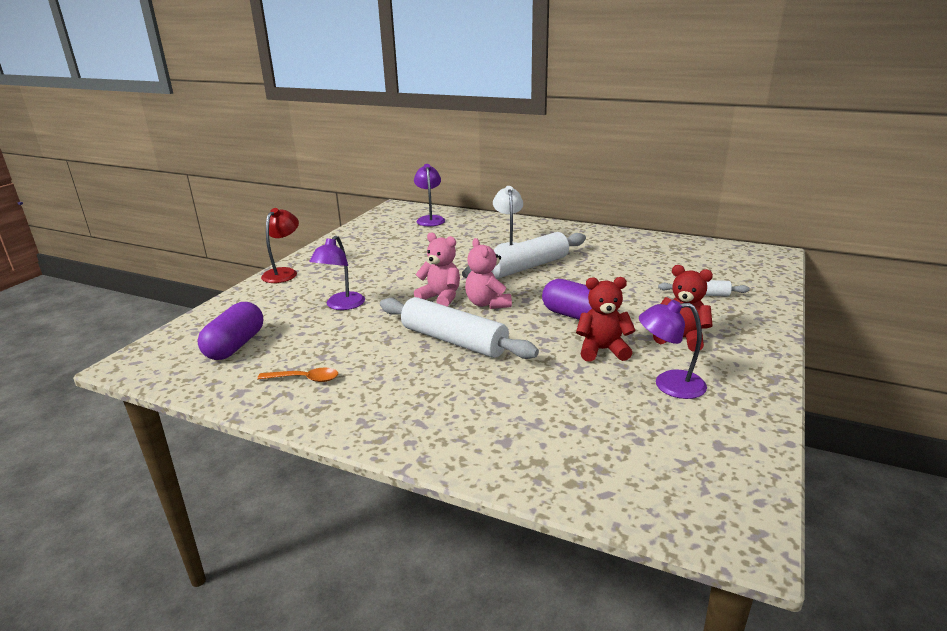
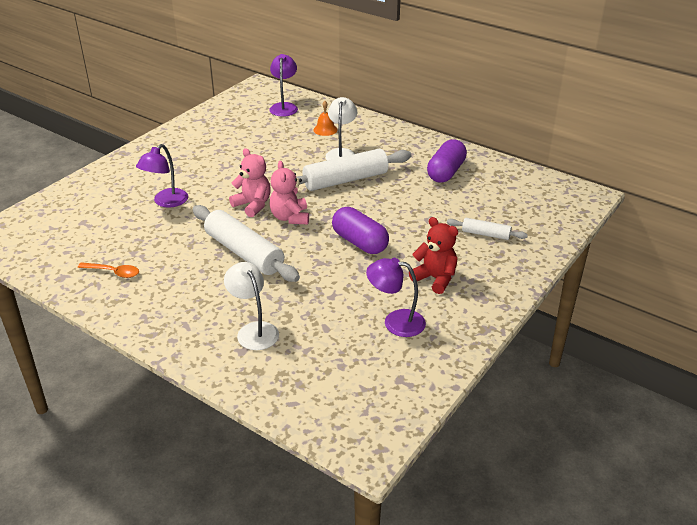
camera: 10 degrees right, 10 degrees up
(235, 346) = (69, 232): purple capsule -> purple capsule (446, 172)
(284, 273) = (129, 158): red lamp -> none
(481, 231) = (325, 129): none -> orange bell
(508, 417) = (254, 330): none -> white lamp
(602, 350) = (361, 280): red teddy bear -> none

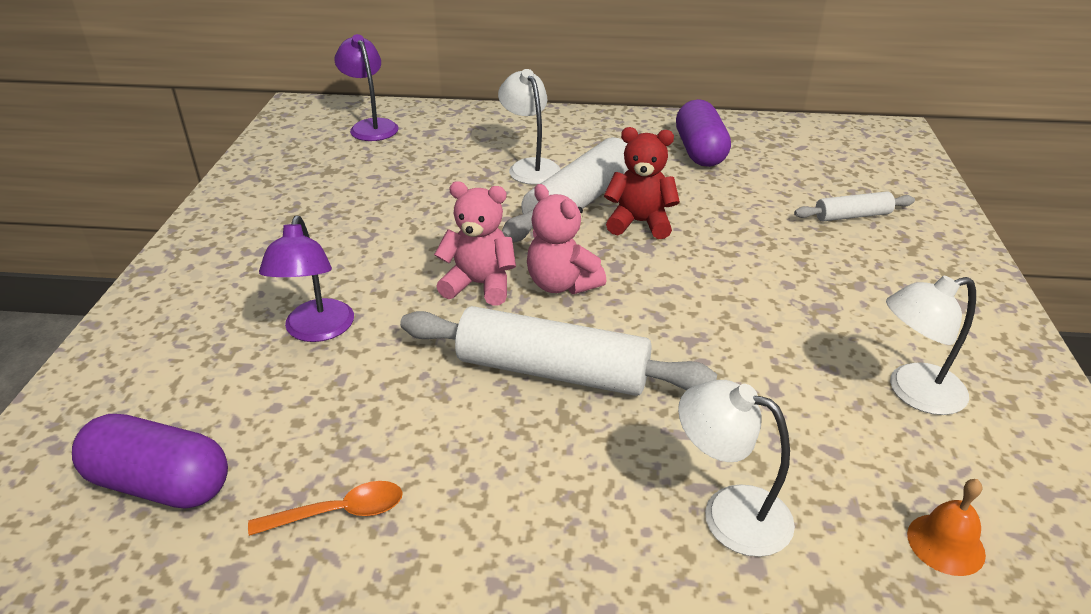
camera: 30 degrees left, 0 degrees up
(325, 129) = (468, 141): orange bell -> orange bell (945, 544)
(360, 242) = (709, 286): purple capsule -> purple capsule (160, 484)
(395, 322) = (913, 392): purple lamp -> white lamp
(435, 278) = (875, 302): red teddy bear -> red teddy bear (640, 223)

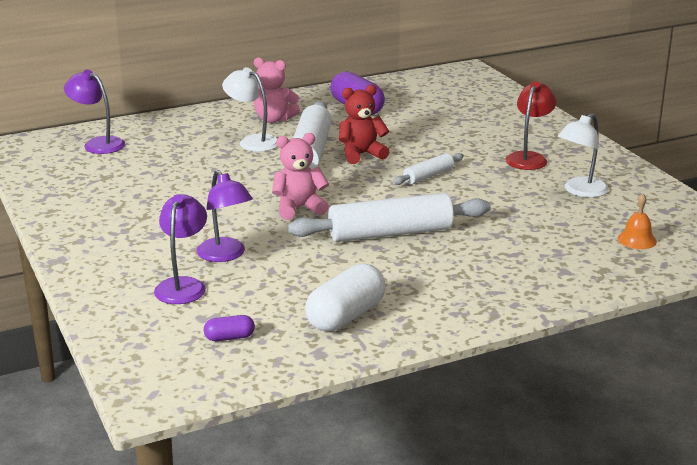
camera: 30 degrees left, 10 degrees down
(160, 484) = (229, 337): purple capsule -> purple capsule, size x0.49
(217, 362) = (183, 285): none -> purple lamp
(338, 513) = (346, 316): orange spoon -> white capsule
(561, 284) = (349, 195): pink teddy bear -> pink teddy bear (274, 119)
(729, 512) = (536, 258): white lamp -> none
(852, 216) = (482, 121): white rolling pin -> white rolling pin (428, 176)
(874, 299) = (529, 158): none -> red lamp

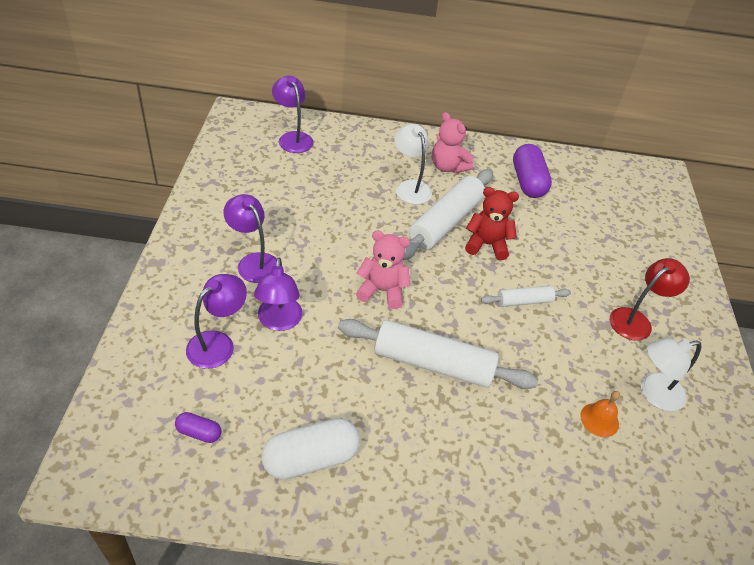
camera: 25 degrees right, 20 degrees up
(156, 229) = (254, 262): none -> purple lamp
(637, 240) = (661, 498): orange bell -> orange bell (599, 419)

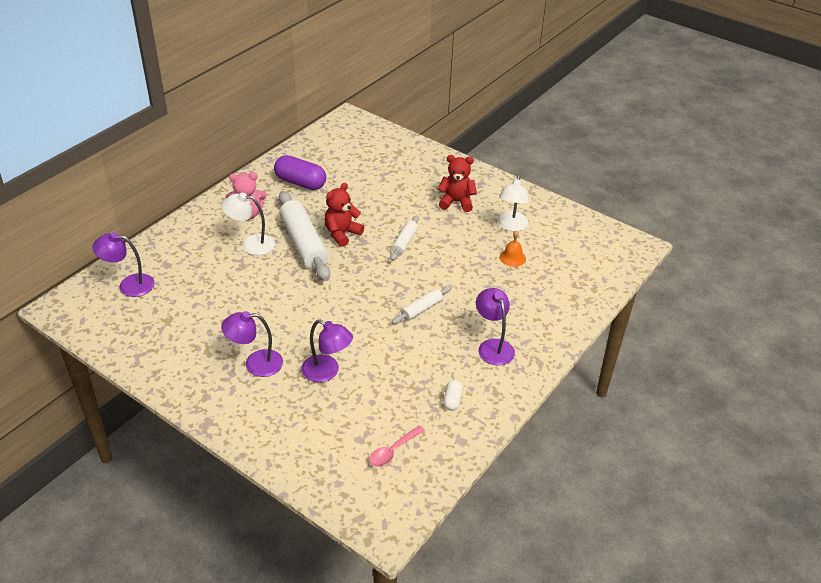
camera: 55 degrees left, 5 degrees down
(199, 433) = (393, 450): purple capsule -> pink spoon
(218, 343) = (321, 413): purple lamp -> purple lamp (493, 346)
(311, 459) = (452, 400): white capsule -> white capsule, size x0.49
(382, 291) = (341, 305): pink teddy bear -> none
(433, 363) = (421, 309): white rolling pin -> white rolling pin, size x0.51
(636, 320) = (456, 202): red lamp -> red teddy bear

